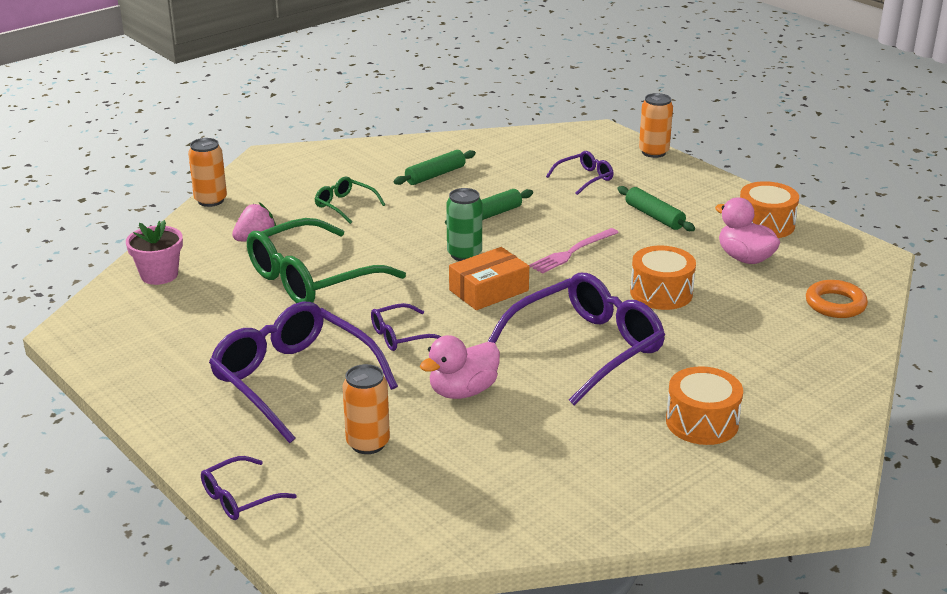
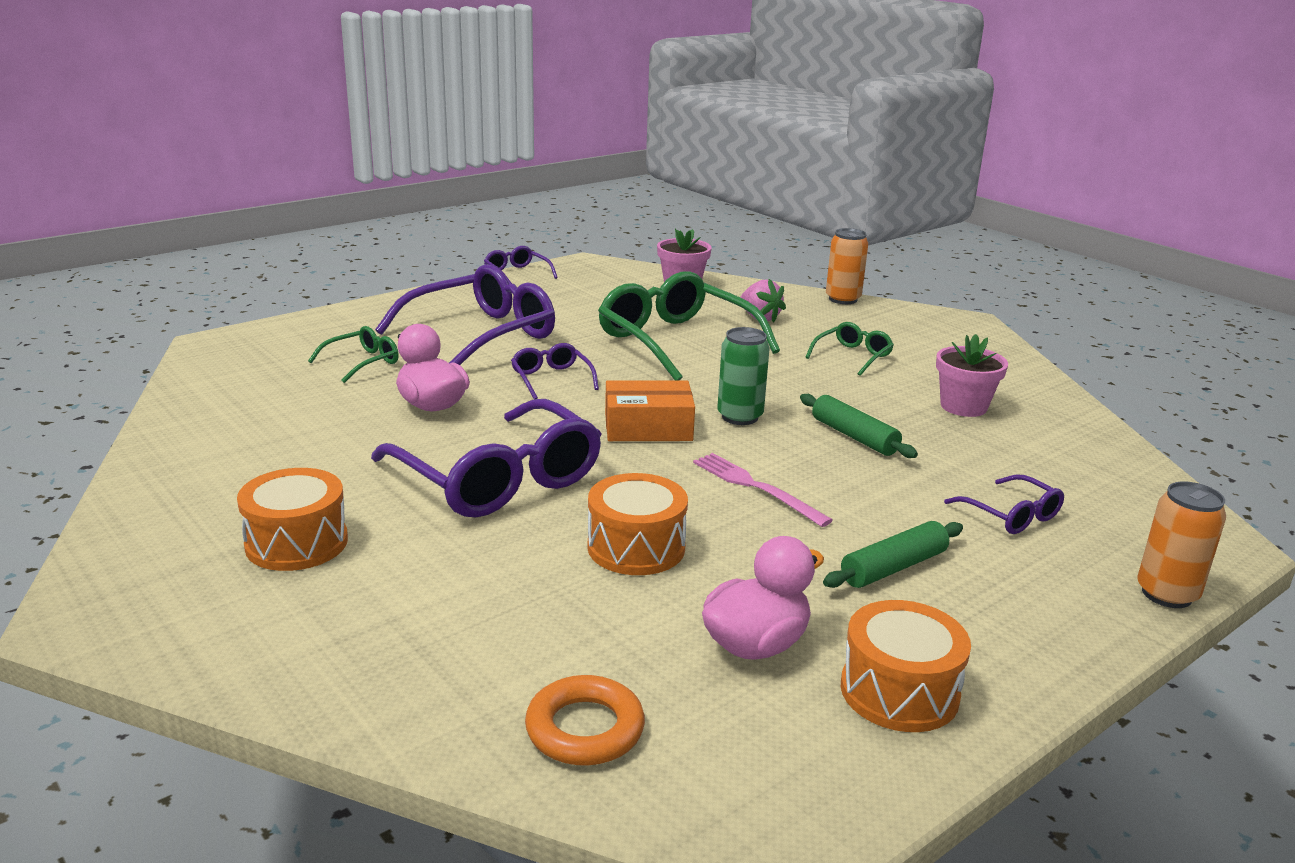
camera: 90 degrees right, 5 degrees down
(240, 497) = (313, 319): purple glasses -> purple glasses (517, 274)
(368, 443) = (362, 362): orange can -> green glasses
(435, 175) = (963, 406): green rolling pin -> pink flower pot
(488, 290) = (648, 427): orange box -> orange box turned 60 degrees counterclockwise

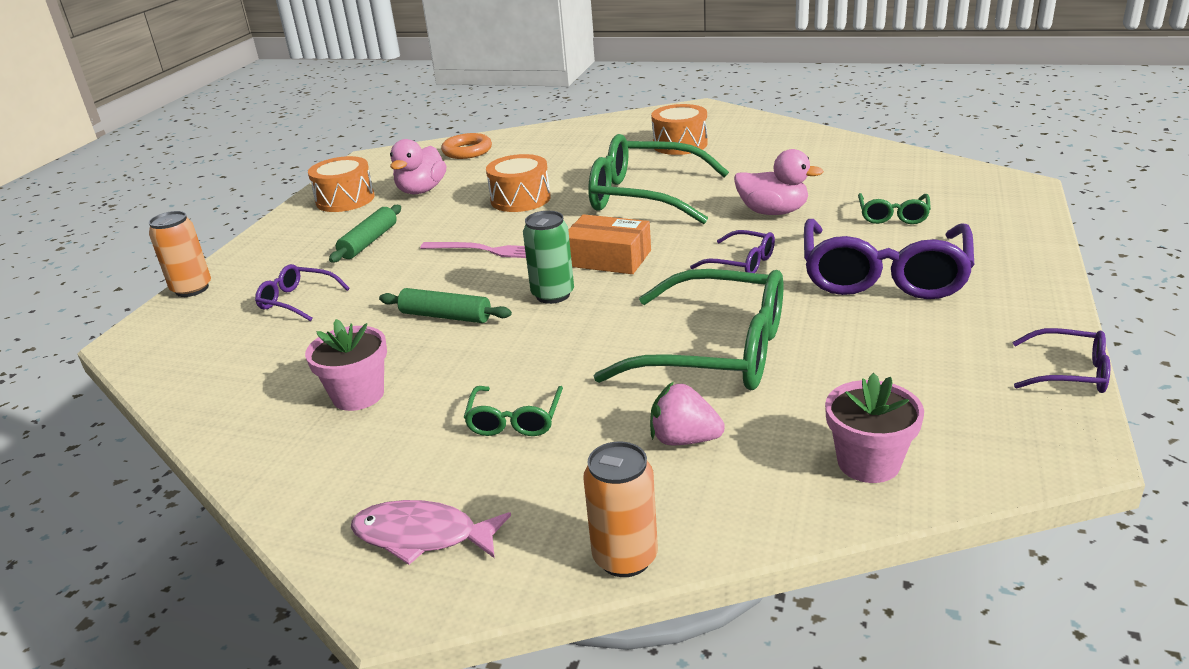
camera: 150 degrees right, 5 degrees up
(497, 478) = (645, 196): purple glasses -> green glasses
(648, 427) = (608, 258): orange box -> orange box turned 60 degrees clockwise
(945, 333) = (422, 536): none -> pink fish

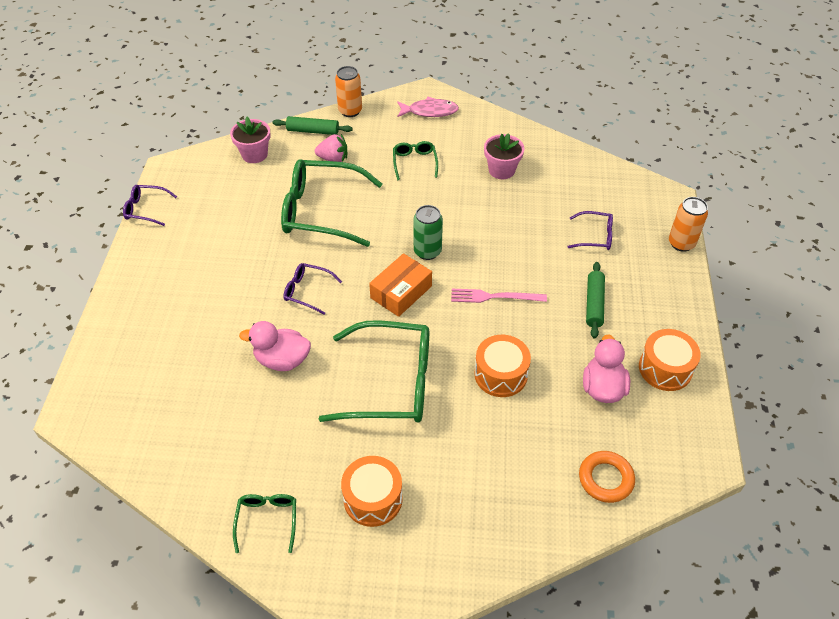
camera: 165 degrees right, 20 degrees up
(445, 316) = (487, 228): green rolling pin -> green rolling pin (313, 131)
(608, 258) = (401, 292): orange box -> orange box turned 60 degrees counterclockwise
(883, 274) = (216, 283): purple glasses -> none
(892, 215) = (190, 358): green glasses -> green glasses (267, 521)

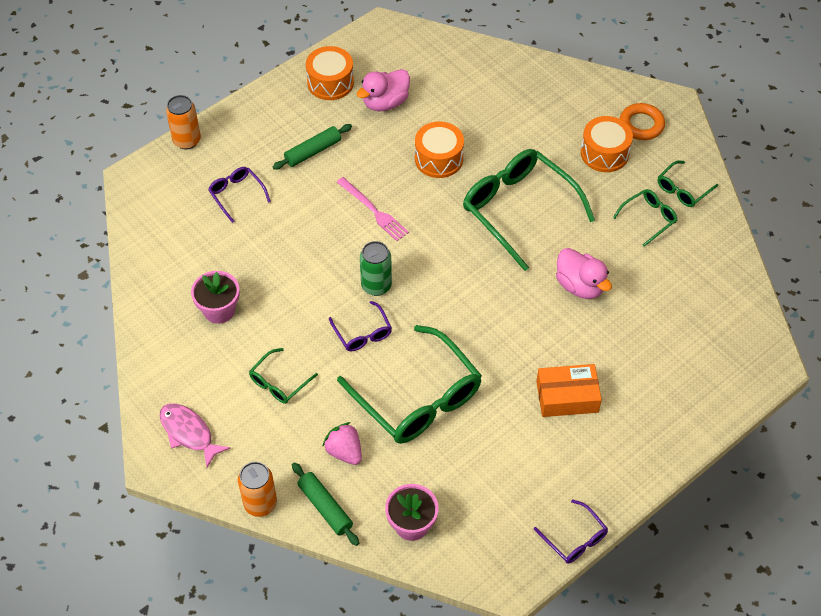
camera: 135 degrees left, 5 degrees up
(275, 463) = (648, 219): none -> green glasses
(308, 291) = (507, 327): purple glasses -> purple glasses (362, 333)
(401, 292) = (436, 269): orange box -> orange box (567, 396)
(605, 479) = (453, 62): orange ring -> orange ring (641, 125)

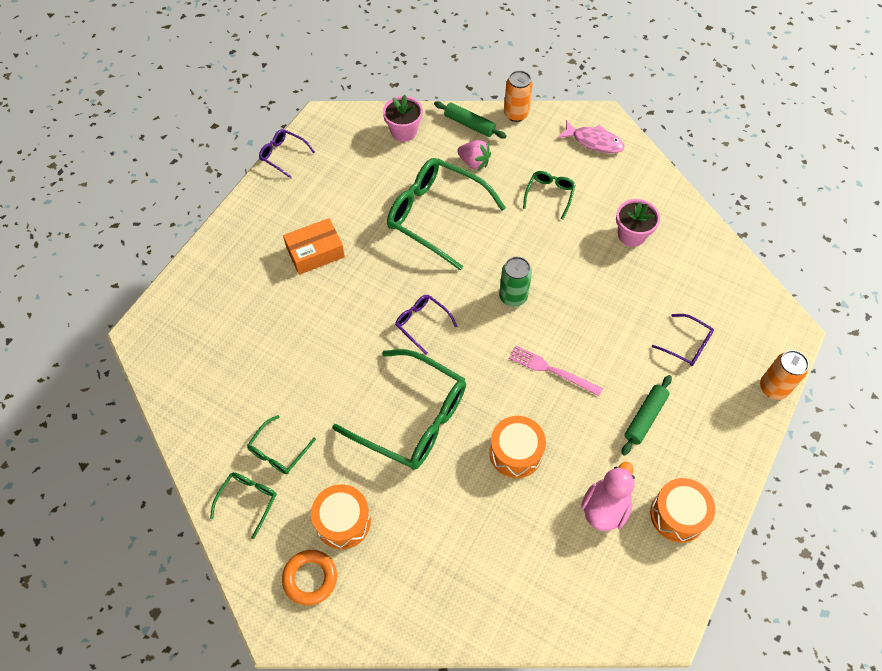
camera: 160 degrees right, 5 degrees up
(362, 333) = (504, 252): purple glasses -> purple glasses (422, 323)
(580, 286) = (330, 355): pink duck -> none

